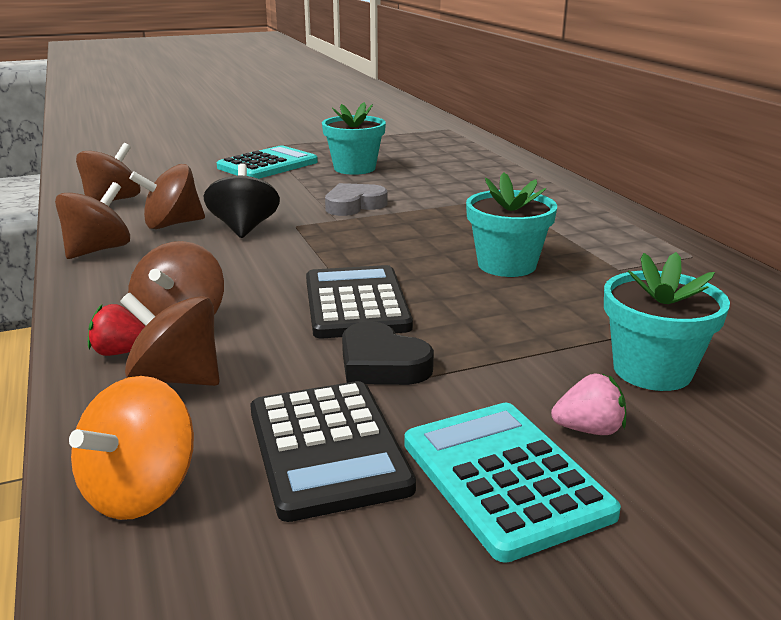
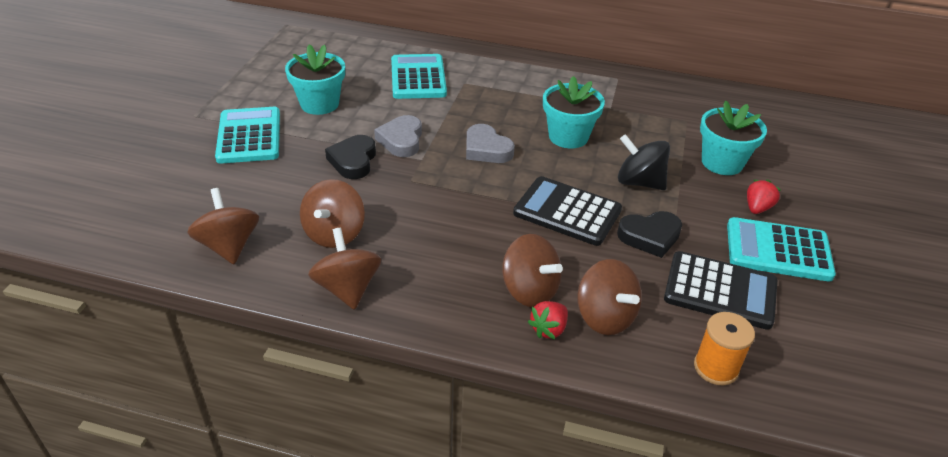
camera: 55 degrees left, 15 degrees up
(140, 491) = (716, 368): orange spinning top -> orange spool
(176, 378) = (605, 317): brown spinning top -> brown spinning top turned 90 degrees counterclockwise
(244, 228) = (388, 204): black spinning top -> black spinning top (639, 182)
(290, 200) = (353, 161): none -> black heart
(404, 238) = (486, 149): none -> grey heart
(470, 182) = (418, 78): none -> turquoise calculator
(588, 429) = (757, 208): pink strawberry -> red strawberry

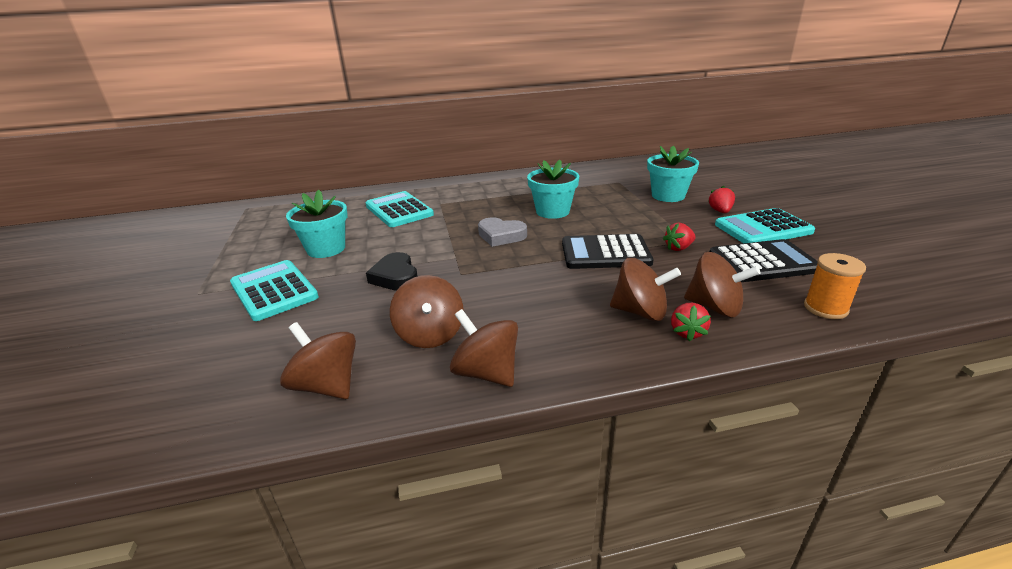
camera: 25 degrees left, 10 degrees down
(401, 140) = (425, 251): grey heart -> none
(639, 182) = (631, 221): black spinning top -> none
(650, 236) = (678, 248): black heart -> red strawberry

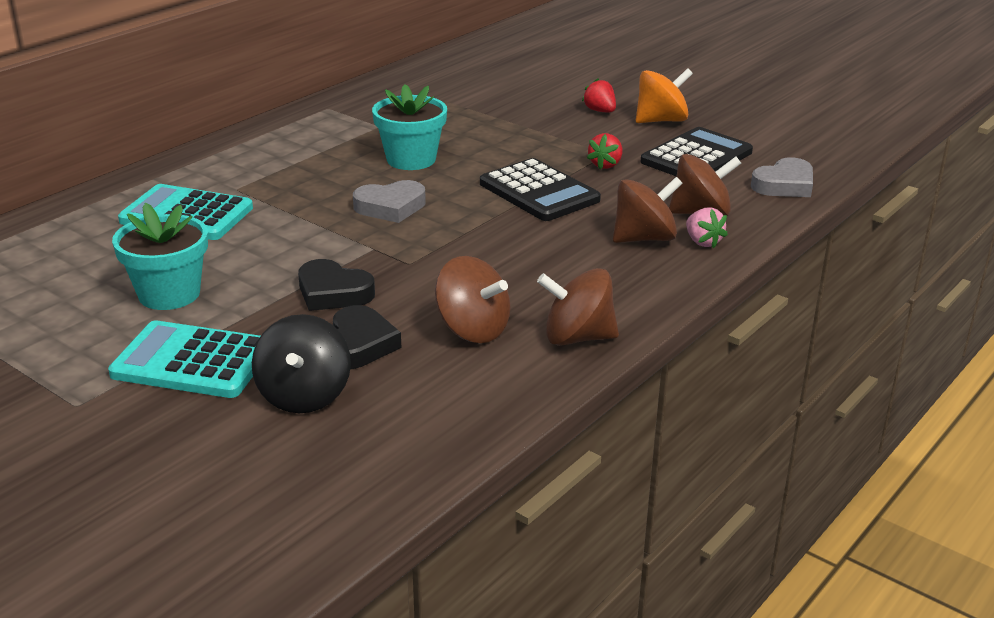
camera: 40 degrees left, 0 degrees up
(282, 336) = (304, 395): none -> black spinning top
(327, 385) = (440, 409): brown spinning top -> none
(357, 316) = (359, 345): none -> black heart
(605, 253) = (539, 192): black calculator -> black calculator turned 90 degrees counterclockwise
(668, 196) = (522, 105): turquoise flower pot -> none
(687, 332) = (702, 242): red strawberry -> pink strawberry
(763, 228) = (661, 120): turquoise calculator -> orange spinning top
(825, 308) = (784, 185): orange spool -> grey heart

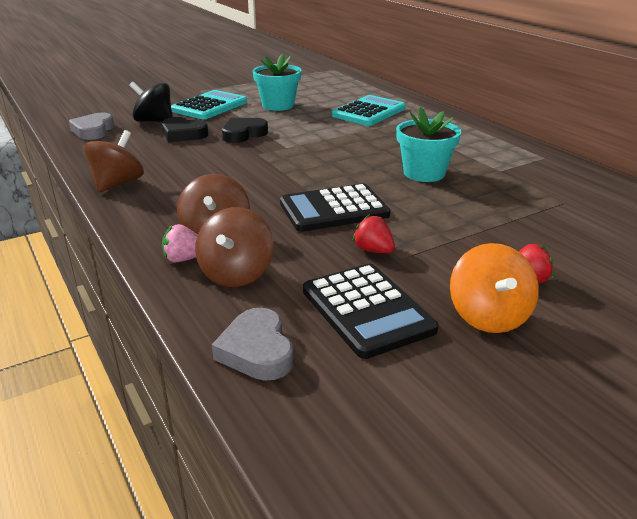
camera: 110 degrees right, 0 degrees up
(390, 207) = (343, 158): grey heart -> grey heart (93, 130)
(472, 330) = (163, 159): brown spinning top -> none

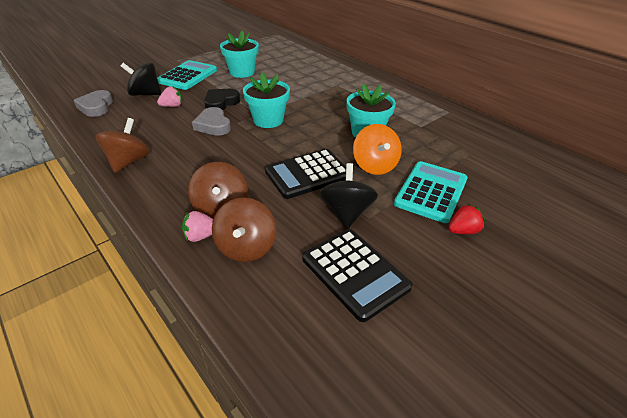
camera: 10 degrees left, 10 degrees up
(183, 134) = (172, 106): black heart -> pink strawberry
(257, 350) = (279, 325): grey heart -> grey heart (213, 125)
(298, 154) = (268, 120): none -> turquoise flower pot
(369, 112) = (313, 75): turquoise calculator -> turquoise calculator (431, 192)
(373, 250) = (346, 212): red strawberry -> black spinning top
(488, 316) = (444, 268): orange spinning top -> orange spinning top (374, 166)

